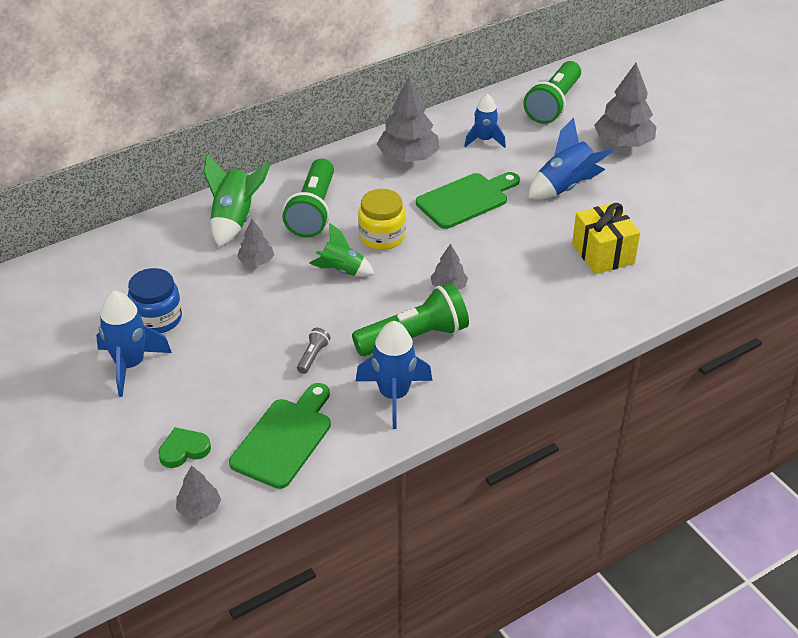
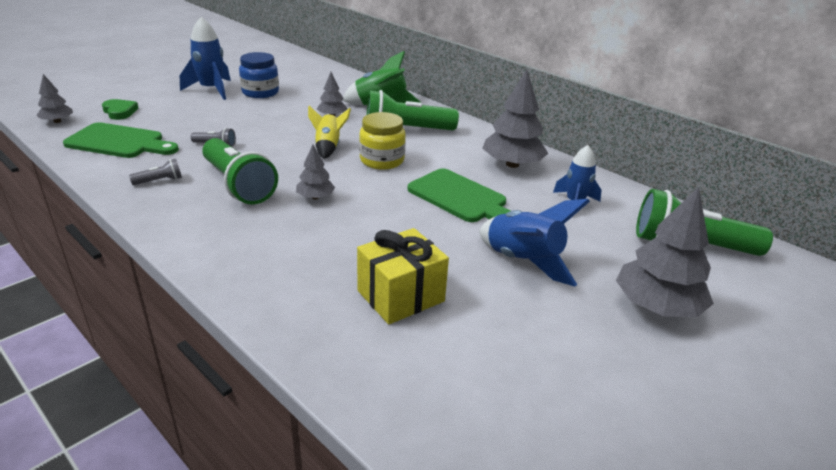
camera: 75 degrees right, 10 degrees down
(342, 271) = (328, 147): green rocket -> yellow rocket
(394, 395) = (159, 181): blue rocket -> grey flashlight

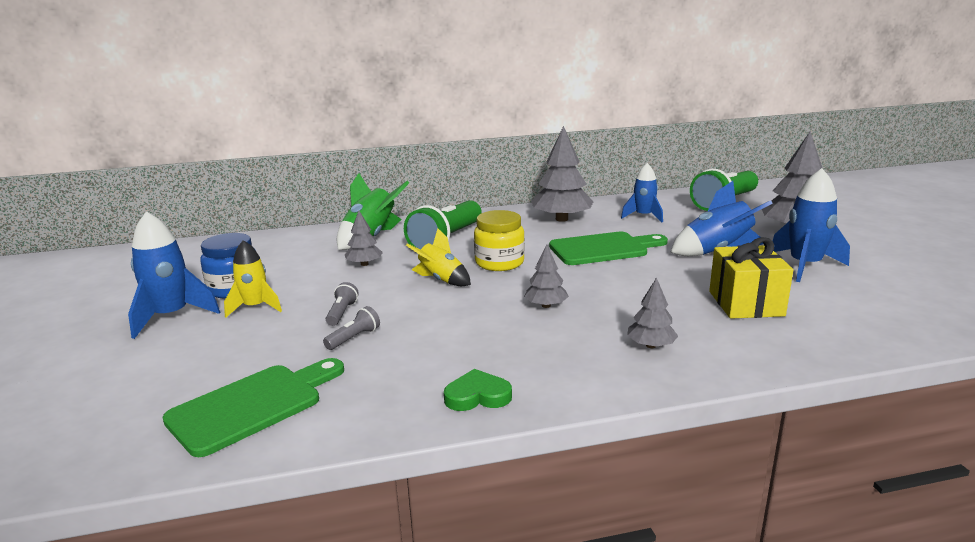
camera: 55 degrees left, 10 degrees down
(57, 121) = (82, 457): grey tree -> grey tree (651, 345)
(120, 112) = (136, 394): green heart -> green heart (477, 396)
(159, 181) = (415, 388): grey flashlight -> grey flashlight (342, 313)
(238, 185) = (478, 340): green flashlight -> none
(239, 105) = (255, 307): none -> yellow rocket
(544, 325) = (804, 266): none -> blue rocket

